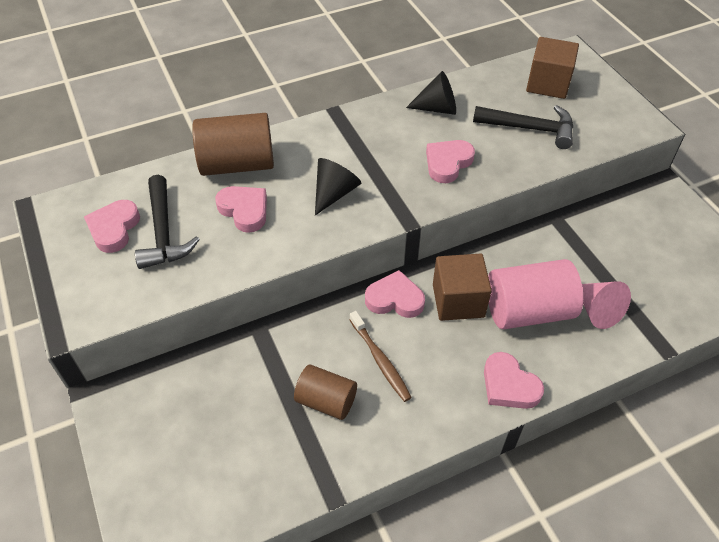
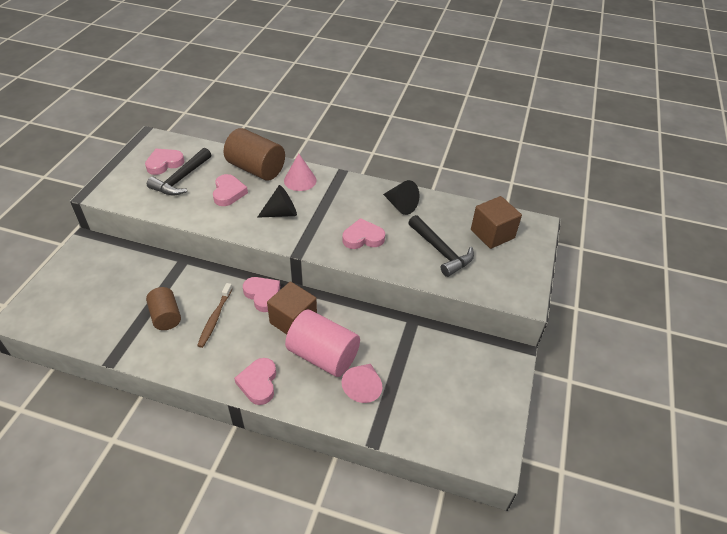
camera: 40 degrees right, 5 degrees down
(304, 146) = (300, 180): none -> pink cone

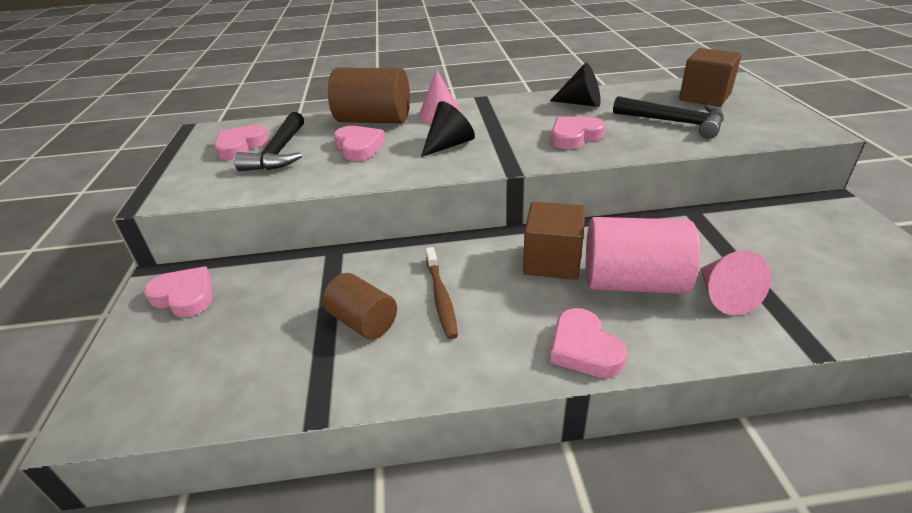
camera: 20 degrees left, 10 degrees down
(263, 295) = (483, 249): pink heart -> pink heart (185, 296)

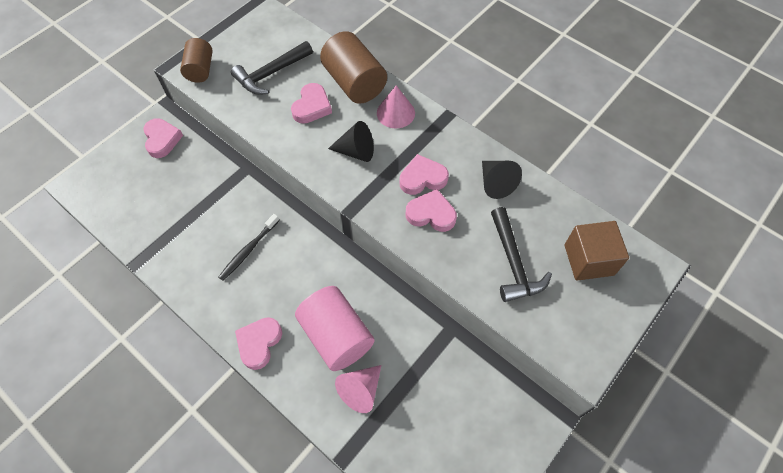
camera: 45 degrees right, 25 degrees up
(241, 146) = (262, 48): pink heart -> pink heart (422, 178)
(363, 322) = (203, 231): brown cylinder -> brown cylinder (200, 69)
(441, 297) = (249, 250): brown toothbrush -> black toothbrush
(552, 261) = (324, 282): brown cube -> none

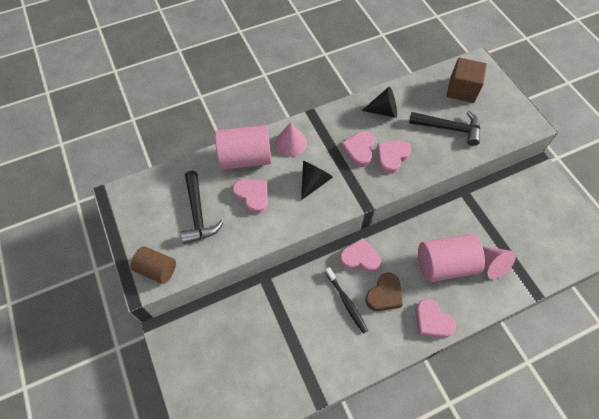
camera: 65 degrees left, 0 degrees up
(162, 140) = (193, 340): pink heart -> pink heart (360, 258)
(272, 283) = (384, 294): none -> brown heart
(354, 83) = (245, 158): brown cylinder -> pink cylinder

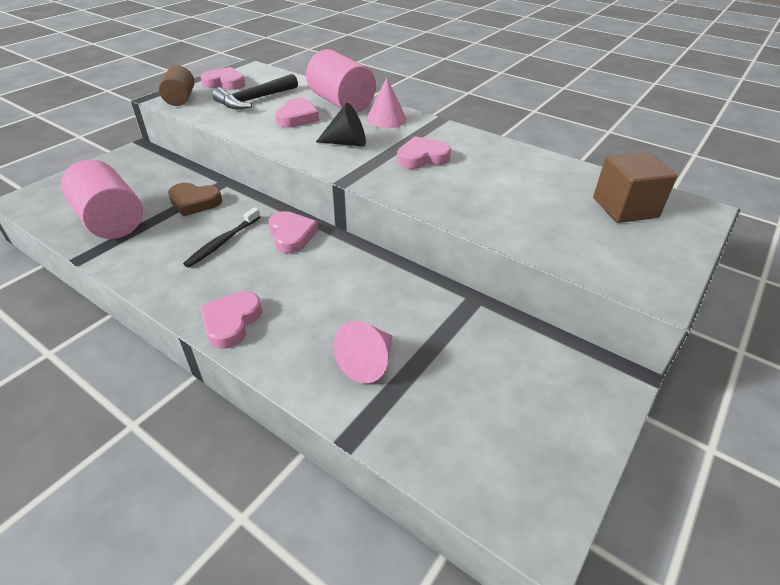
camera: 60 degrees right, 20 degrees down
(383, 111) = (502, 159): black cone -> none
(384, 294) = (250, 268): brown heart -> brown heart (194, 202)
(392, 157) = (436, 181): pink heart -> pink heart (225, 83)
(444, 265) = (332, 311): pink cylinder -> pink cylinder (111, 221)
(449, 128) = (540, 213): black hammer -> none

